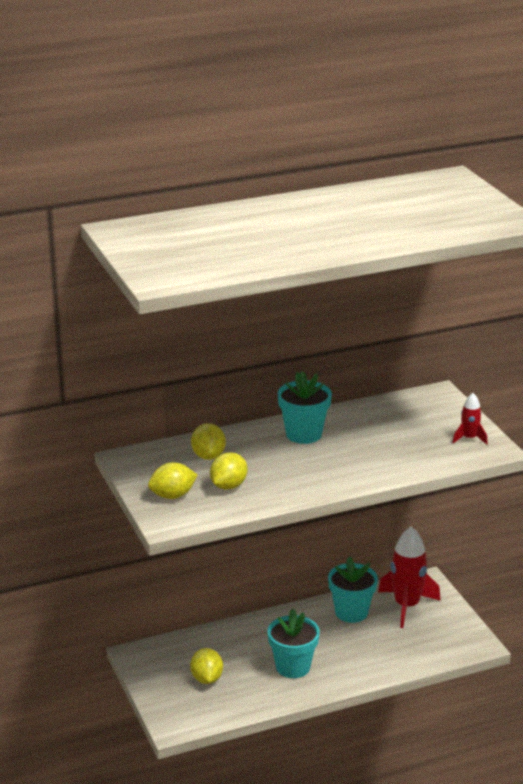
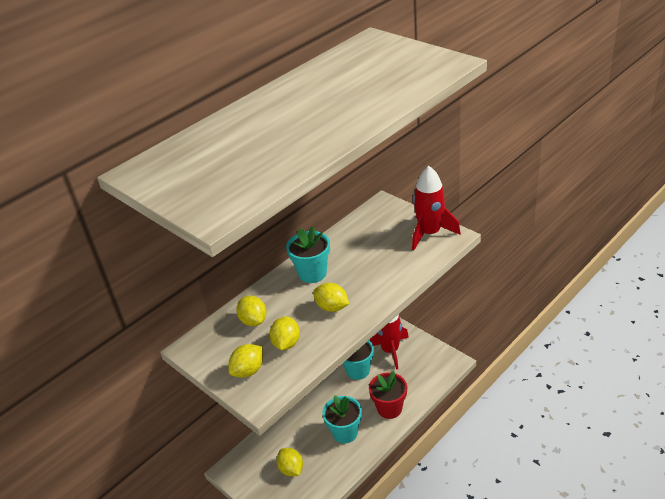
camera: 20 degrees left, 10 degrees up
(301, 471) = (332, 307): none -> yellow lemon
(363, 663) = (389, 408): none -> red flower pot
(469, 438) = (430, 233): red rocket -> red rocket, size x2.01

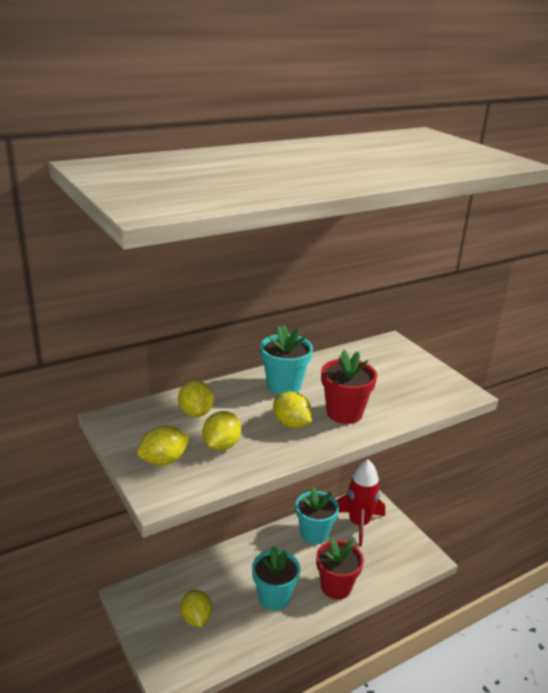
camera: 10 degrees right, 10 degrees down
(368, 284) = (344, 413): none -> red flower pot
(430, 233) = (436, 383): red rocket -> none

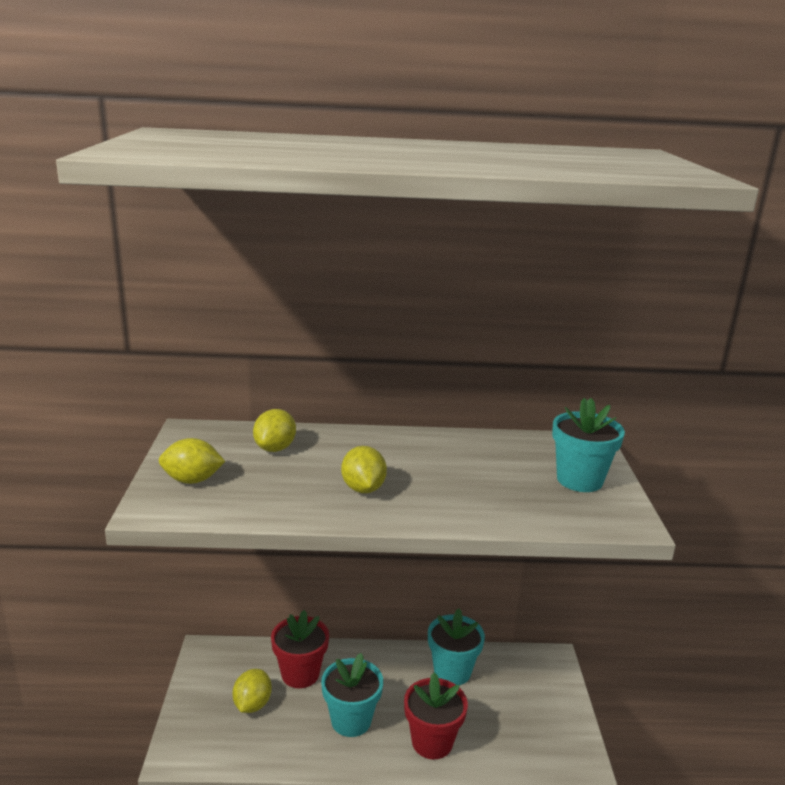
camera: 30 degrees right, 5 degrees down
(221, 445) = (264, 485): yellow lemon -> none
(284, 385) = (400, 450): turquoise flower pot -> turquoise flower pot (579, 480)
(344, 413) = (439, 496): red flower pot -> red flower pot (300, 674)
(359, 523) = (517, 682): red rocket -> none

